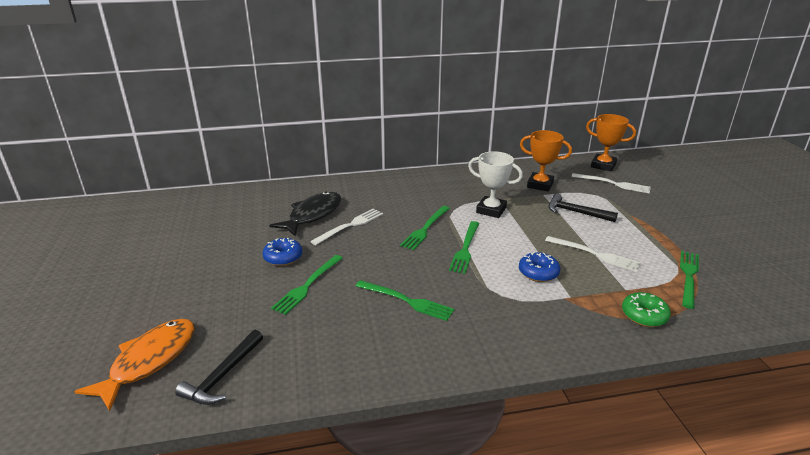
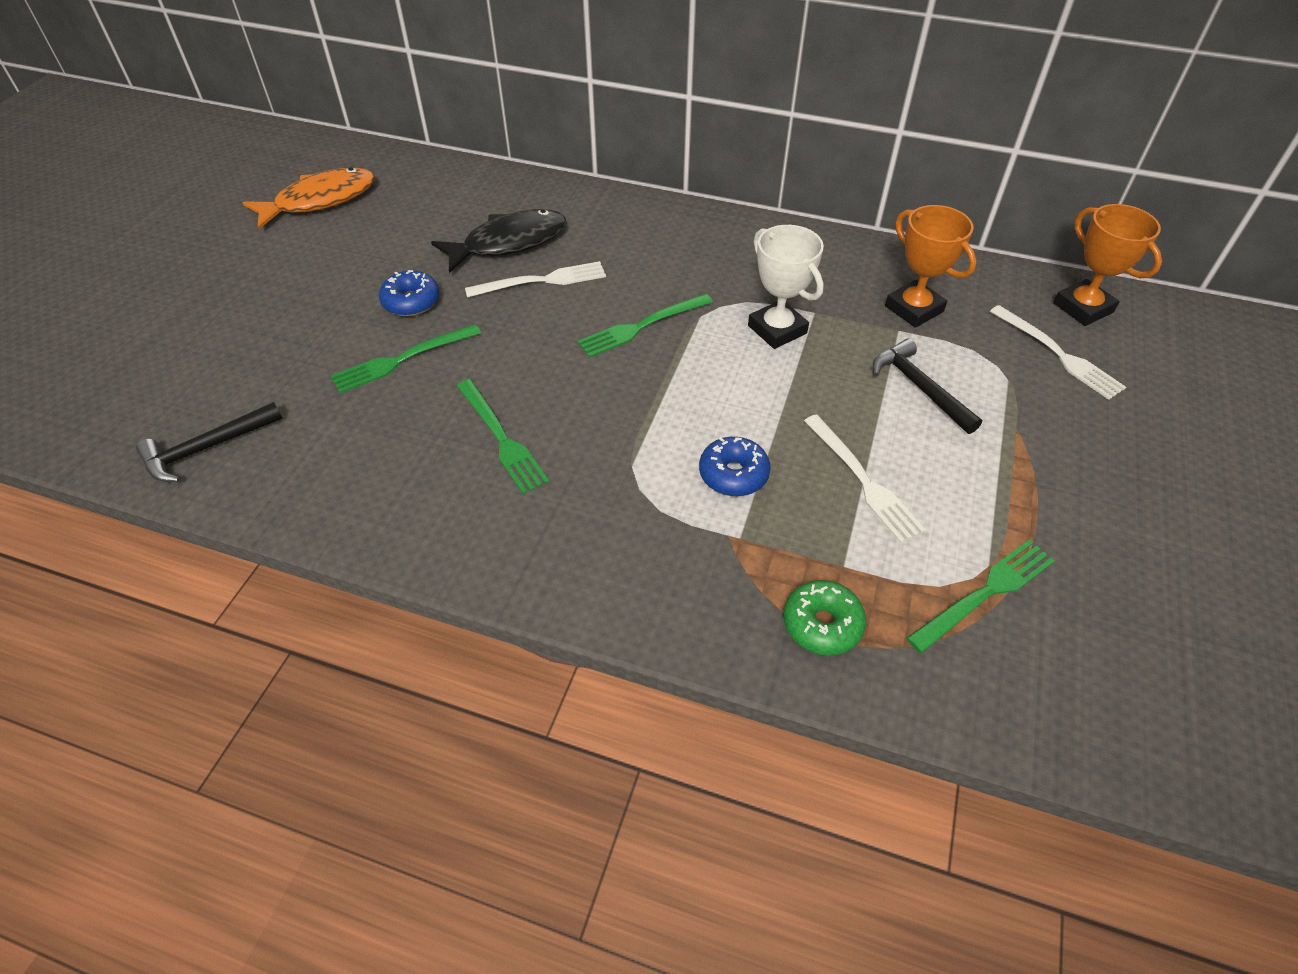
camera: 30 degrees right, 20 degrees up
(149, 361) = (154, 393): orange fish -> orange fish (320, 200)
(465, 248) = (666, 385): green fork -> none

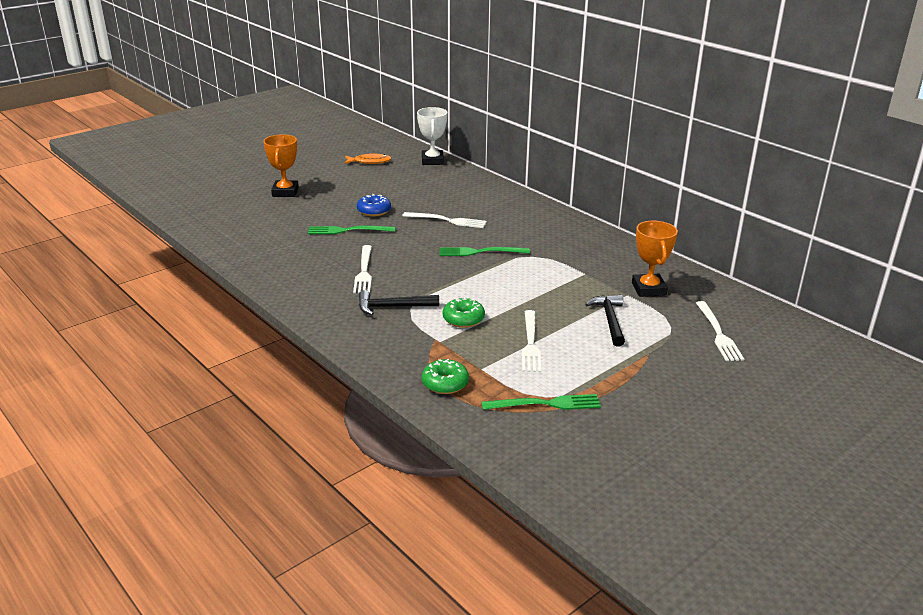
camera: 30 degrees right, 20 degrees down
(206, 448) = (233, 235): black hammer -> black hammer (392, 307)
(320, 200) = (370, 162): orange fish -> orange fish, size x0.63
(501, 438) = (364, 271): green fork -> white fork
(509, 243) = (447, 201): black fish -> none
(733, 474) = (463, 319): blue donut -> green donut
(777, 329) = (554, 274): white trophy -> white trophy (432, 161)
(1083, 308) = (764, 320): orange trophy -> orange trophy (285, 192)

